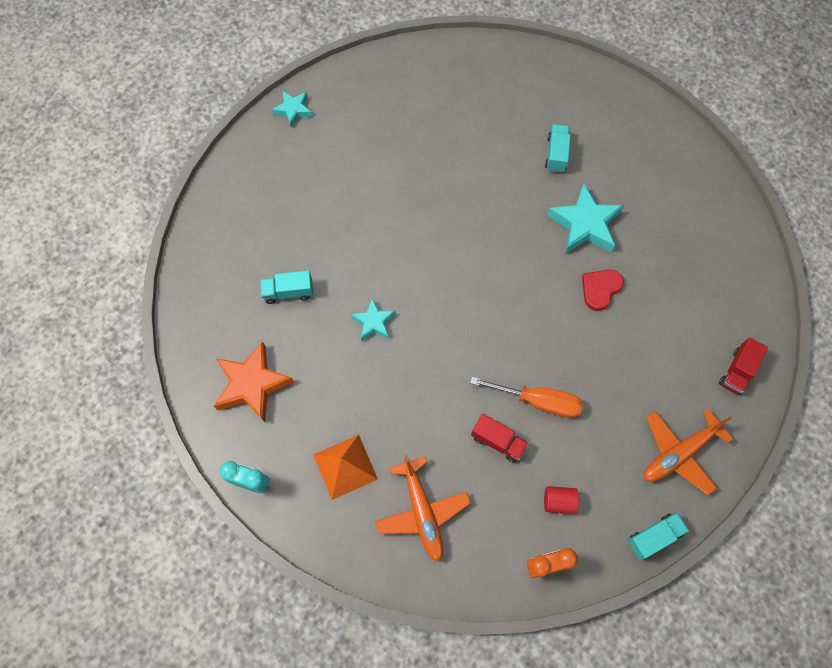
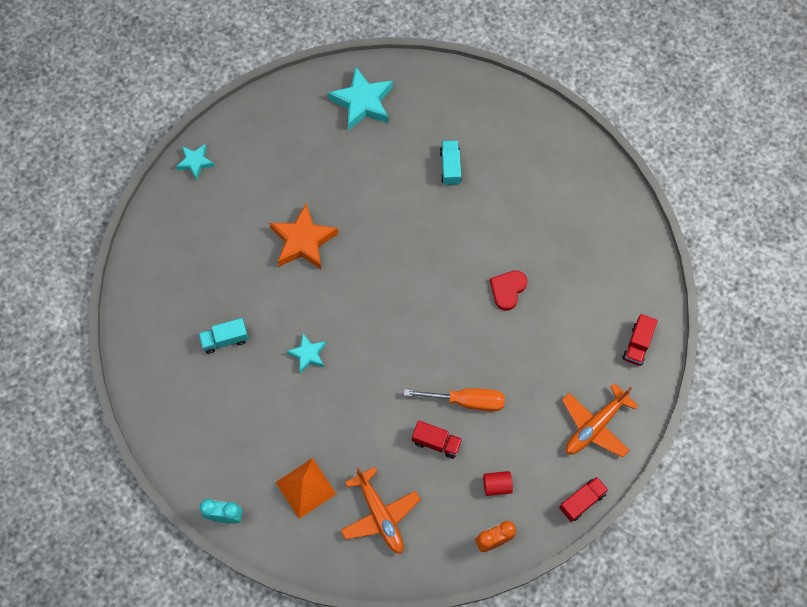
camera: 10 degrees left, 0 degrees up
(252, 384) = (208, 429): orange star -> orange star (303, 241)
(585, 224) = (486, 231): turquoise star -> turquoise star (363, 102)
(653, 537) = (582, 501): turquoise truck -> red truck

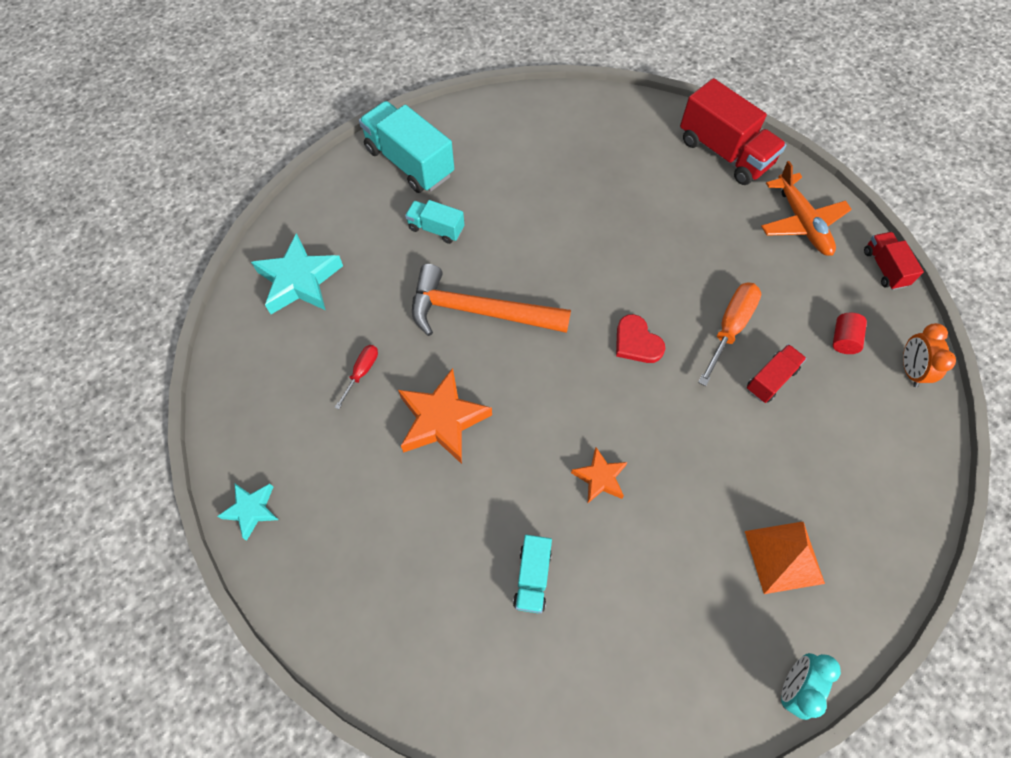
camera: 65 degrees left, 5 degrees down
(308, 354) = (600, 478): turquoise star -> orange star
(313, 176) = (361, 373): none -> red screwdriver
(380, 515) = (846, 480): orange plane -> none
(396, 227) = (479, 311): none -> orange hammer
(500, 121) = (409, 162): none -> turquoise truck
(507, 289) = (612, 235): red heart -> red heart (636, 342)
(637, 344) = (724, 152): red truck -> red truck, size x1.87

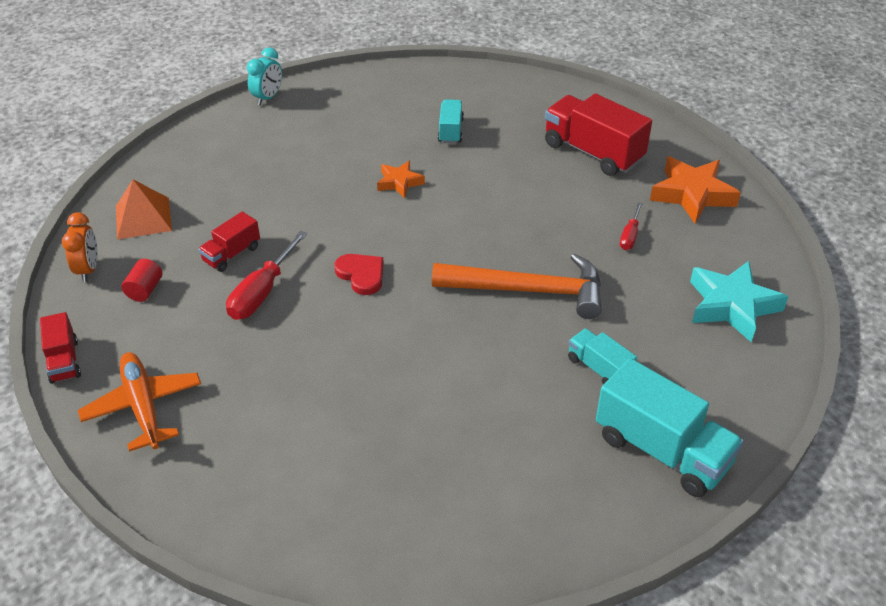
camera: 175 degrees right, 20 degrees down
(252, 510) = (680, 150): turquoise star -> none
(436, 229) = (599, 368): turquoise truck -> turquoise truck turned 150 degrees counterclockwise
(442, 420) = (543, 209): orange star -> orange star (692, 194)
(724, 152) = (219, 497): red truck -> red truck (593, 152)
(729, 328) = (262, 292): orange screwdriver -> red screwdriver
(784, 557) = (255, 150): orange pyramid -> orange pyramid (143, 218)

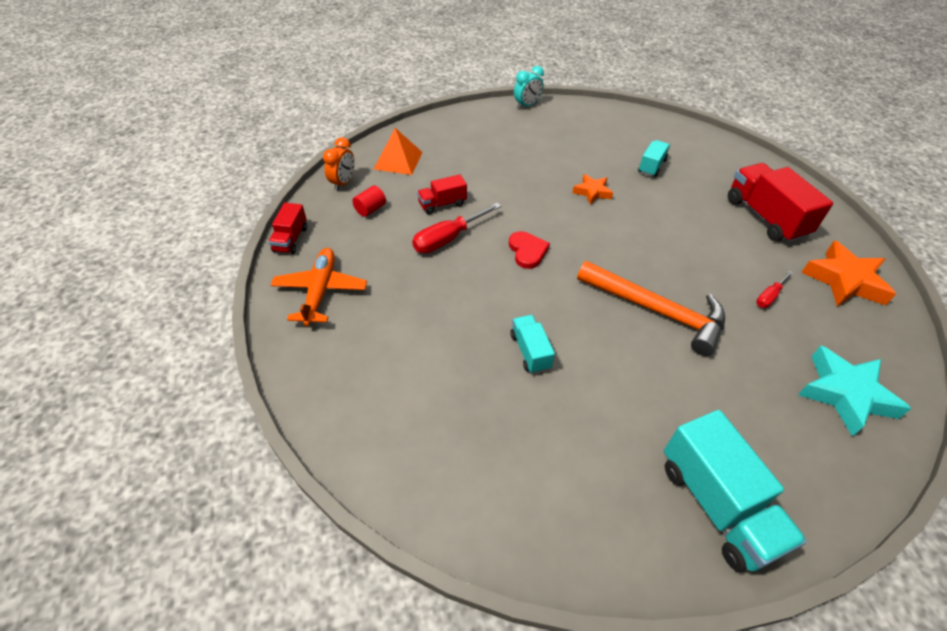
camera: 25 degrees right, 5 degrees up
(599, 368) = (689, 402): turquoise truck -> turquoise truck (530, 351)

